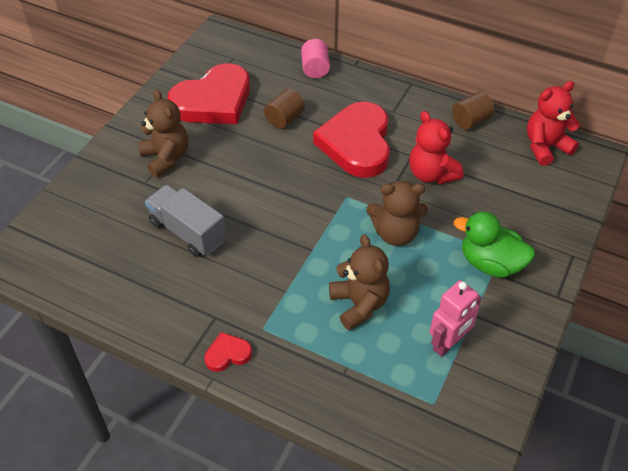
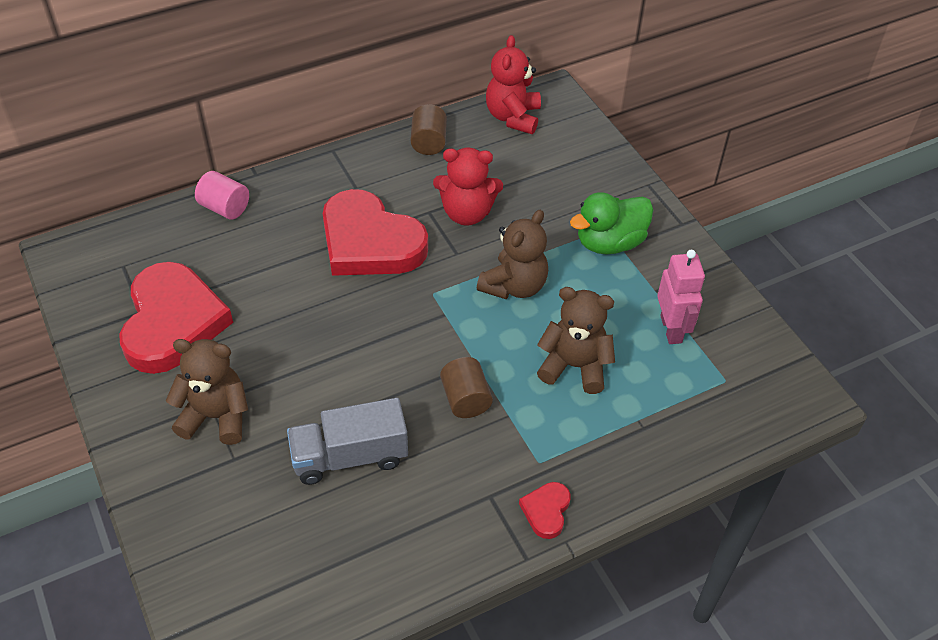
camera: 55 degrees left, 0 degrees up
(284, 119) = (271, 277): brown cylinder -> brown cylinder (465, 399)

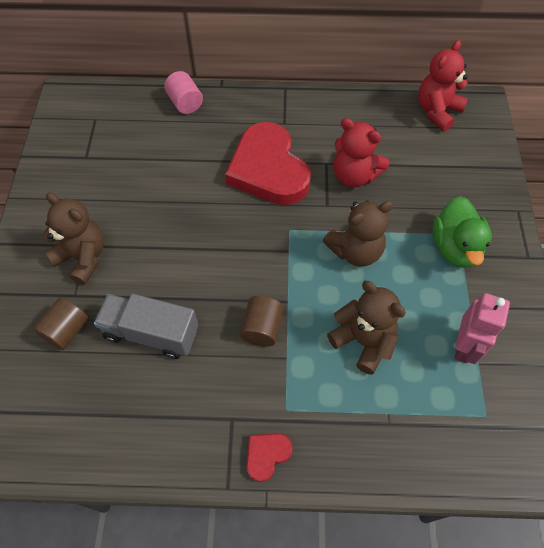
camera: 30 degrees right, 10 degrees up
(172, 322) = (99, 174): red heart -> none
(428, 142) = (359, 108): brown cylinder -> brown cylinder (67, 330)
(609, 243) = (455, 247): green duck -> green duck turned 90 degrees counterclockwise

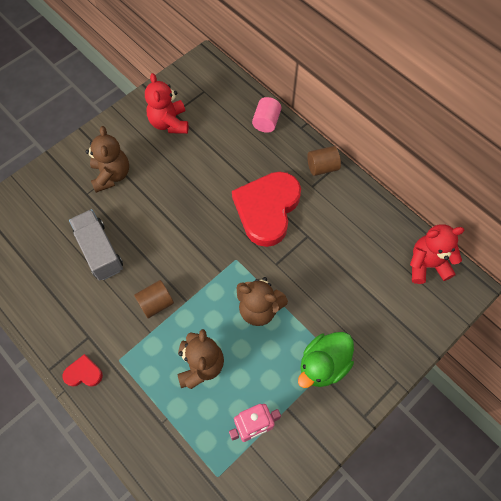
camera: 45 degrees right, 5 degrees up
(67, 330) = (63, 211): brown cylinder -> brown cylinder (322, 167)
(354, 175) = (315, 260): red teddy bear -> red teddy bear (169, 123)

